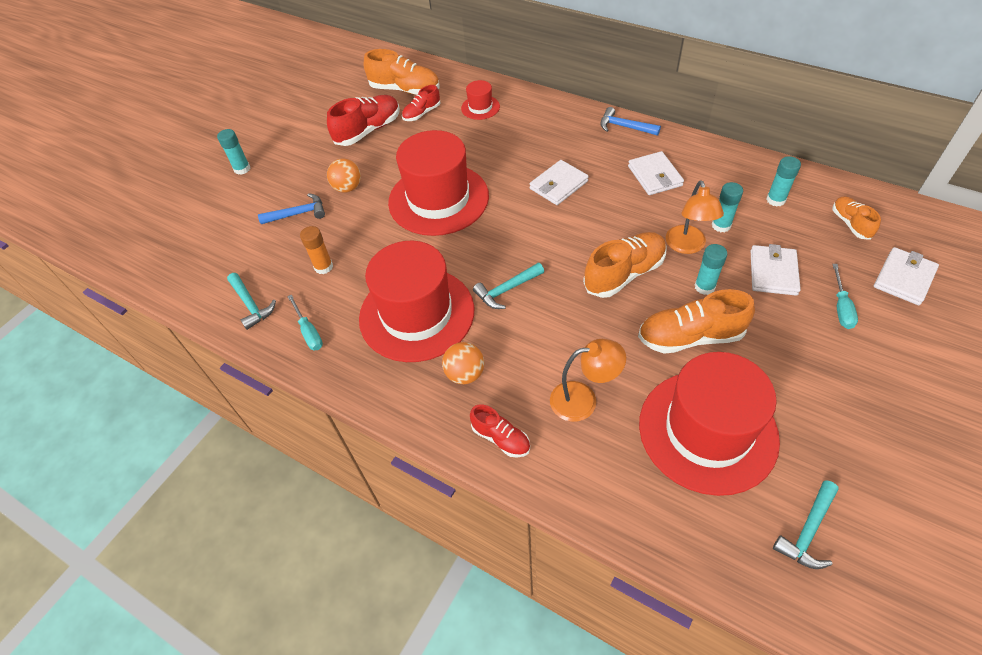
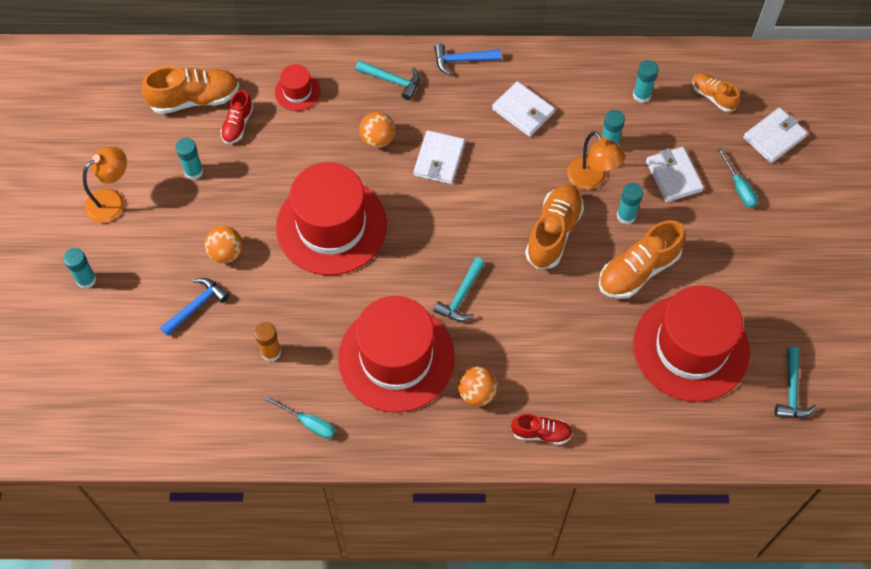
camera: 35 degrees left, 10 degrees up
(251, 305) = (230, 424): turquoise hammer -> turquoise hammer (392, 81)
(368, 131) = (193, 171): red shoe -> turquoise glue stick
(518, 155) = (378, 139): none -> orange ball
(583, 400) = (585, 368): orange lamp -> orange lamp (112, 201)
(904, 278) = (774, 137): white wallet -> white wallet turned 45 degrees clockwise

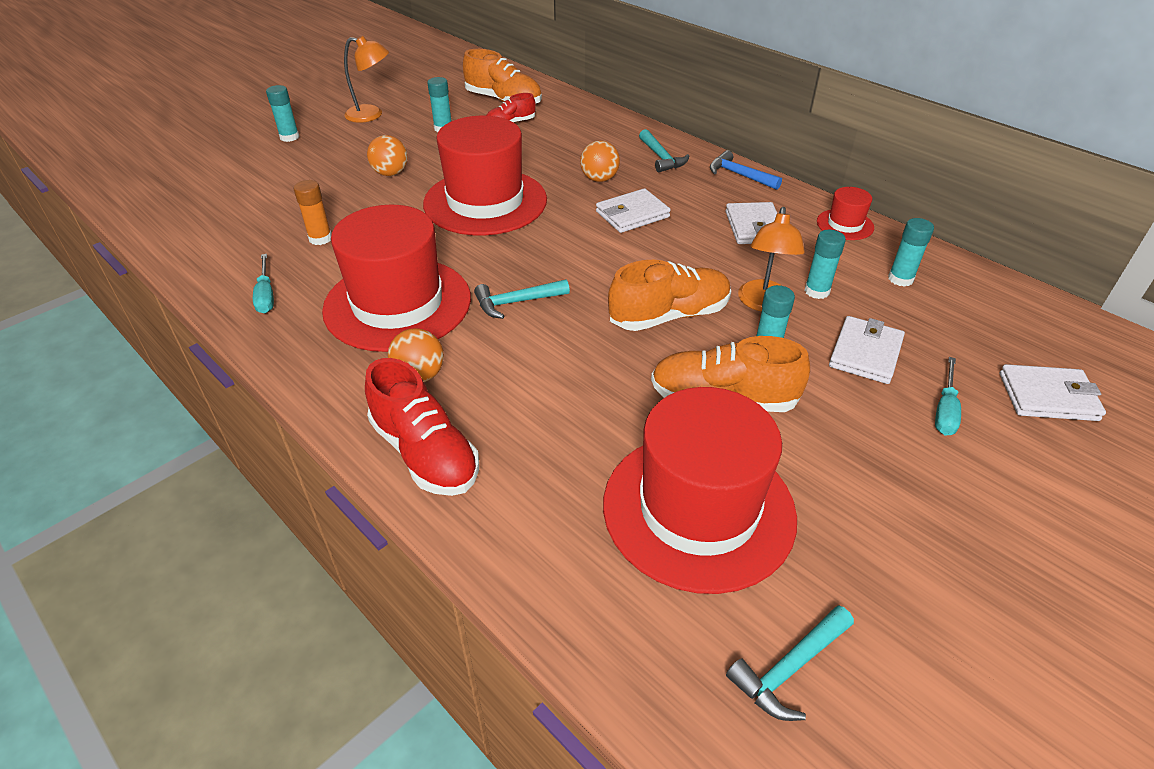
camera: 45 degrees right, 20 degrees down
(197, 306) = (323, 186): blue hammer -> none
(297, 91) = (579, 129): red hat -> red hat (845, 224)
(541, 433) = (425, 453): red shoe -> red shoe, size x1.72
(713, 96) = (993, 322): orange shoe -> none

